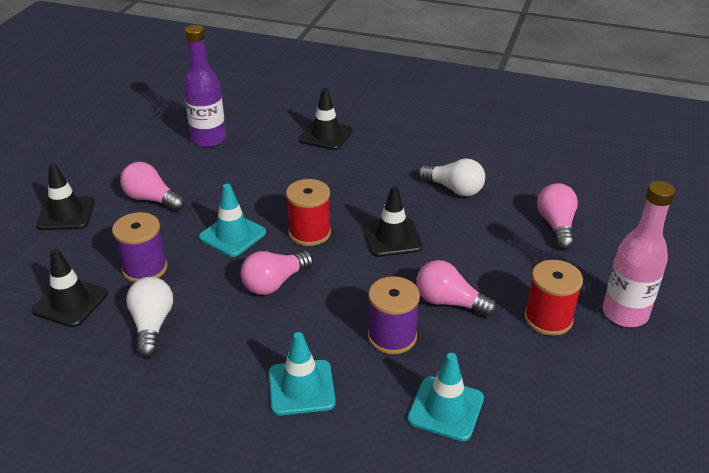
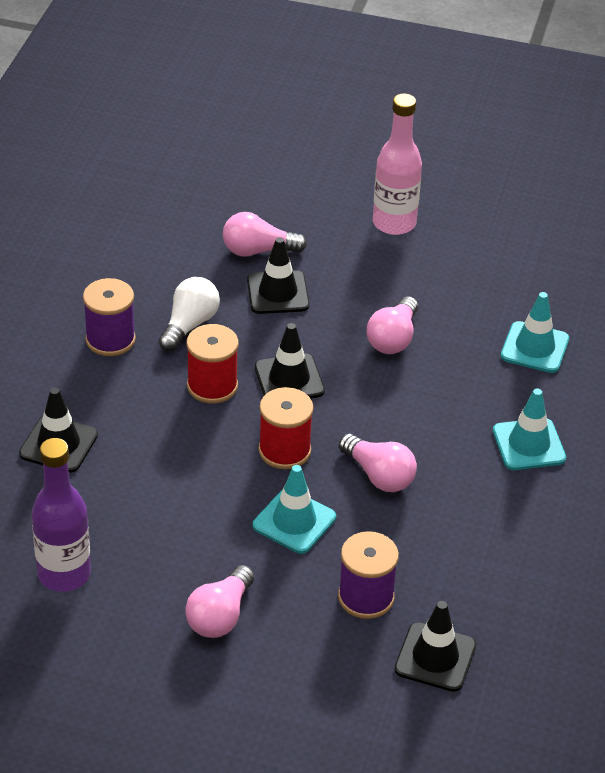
camera: 95 degrees left, 5 degrees up
(66, 214) = (258, 706): black traffic cone -> black traffic cone (278, 293)
(152, 325) = (461, 573): white light bulb -> none
(392, 336) = (449, 381): purple spool -> purple spool (110, 339)
(548, 319) = (408, 273): red spool -> red spool (212, 386)

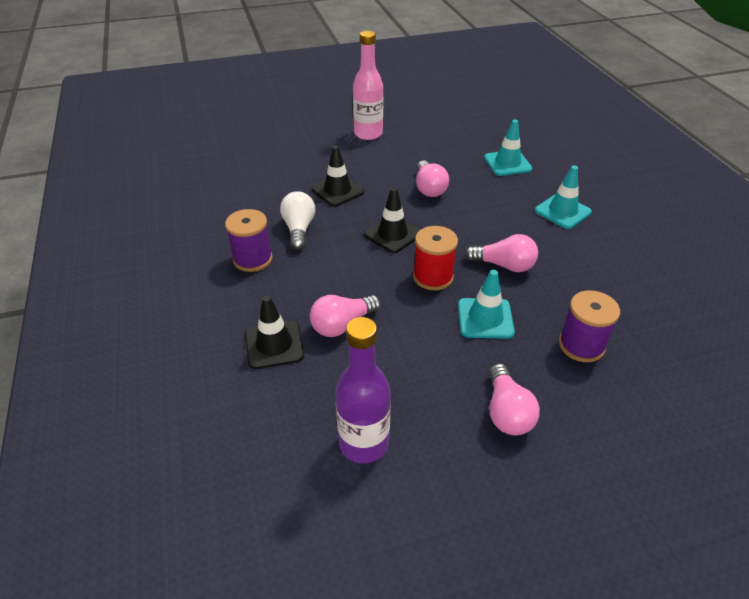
camera: 30 degrees left, 0 degrees up
(212, 386) = (348, 258): red spool -> none
(258, 251) = (303, 174): pink light bulb -> pink light bulb (342, 325)
(435, 657) = (665, 362): black traffic cone -> none

